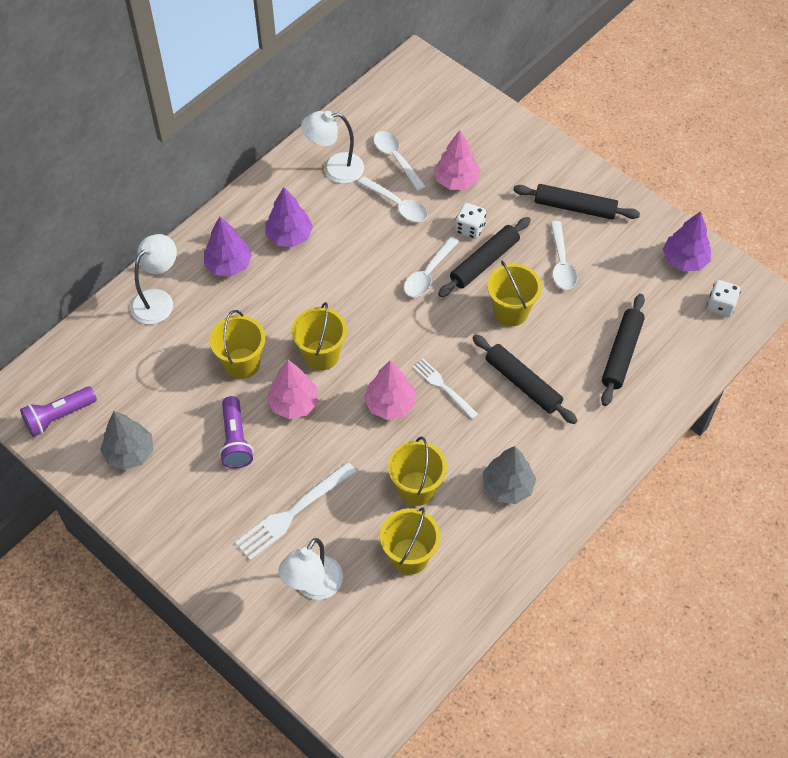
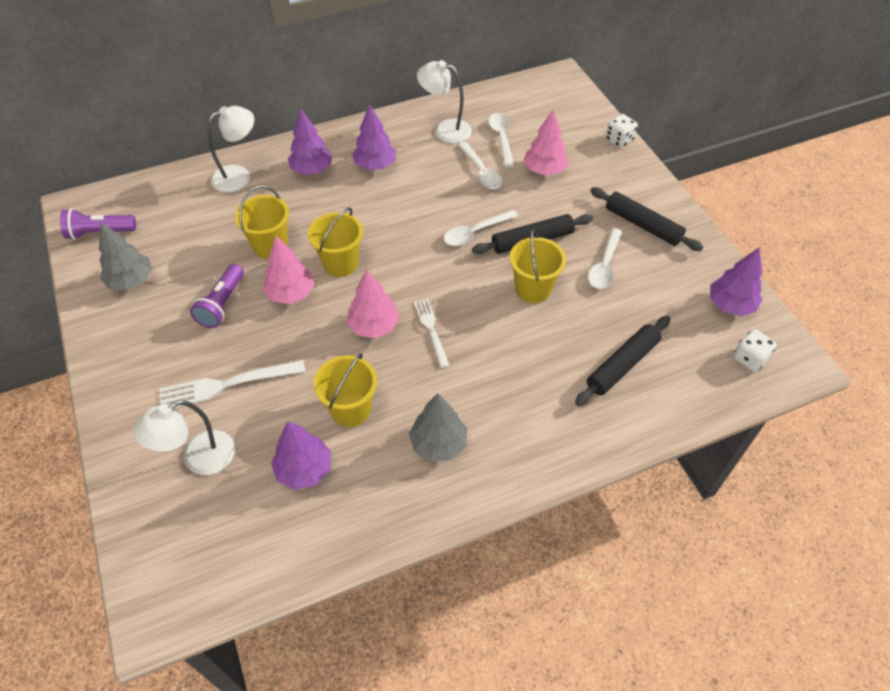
camera: 25 degrees right, 5 degrees down
(409, 556) = (304, 469): yellow bucket -> purple tree
(469, 228) = (534, 210): white dice -> white dice (619, 140)
(523, 383) = (508, 355): black rolling pin -> none

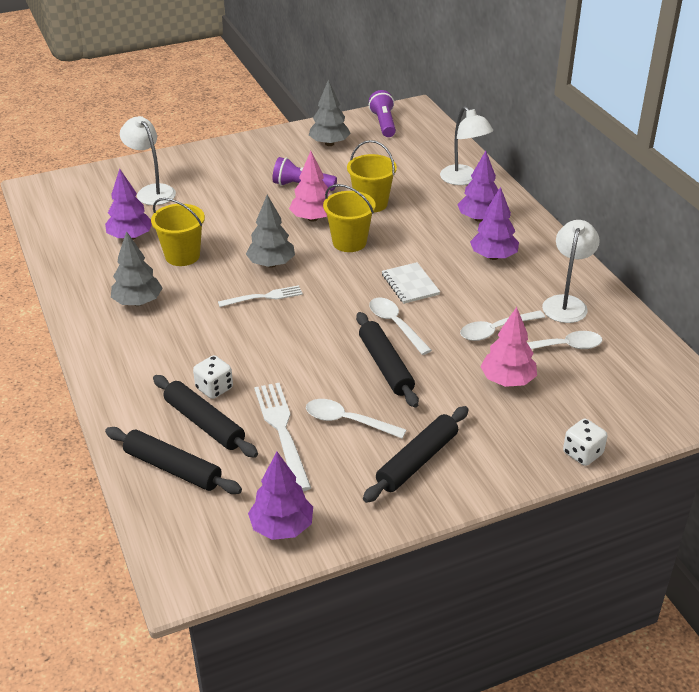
camera: 90 degrees right, 15 degrees down
(225, 385) = (217, 196): white fork -> white fork (281, 430)
(374, 326) = (271, 264): pink tree -> grey tree
(415, 221) = (410, 284): none -> white notebook
(533, 289) = (313, 364): yellow bucket -> none
(683, 384) = (173, 468): none -> black rolling pin
(749, 358) = (198, 531): white dice -> white dice (214, 388)

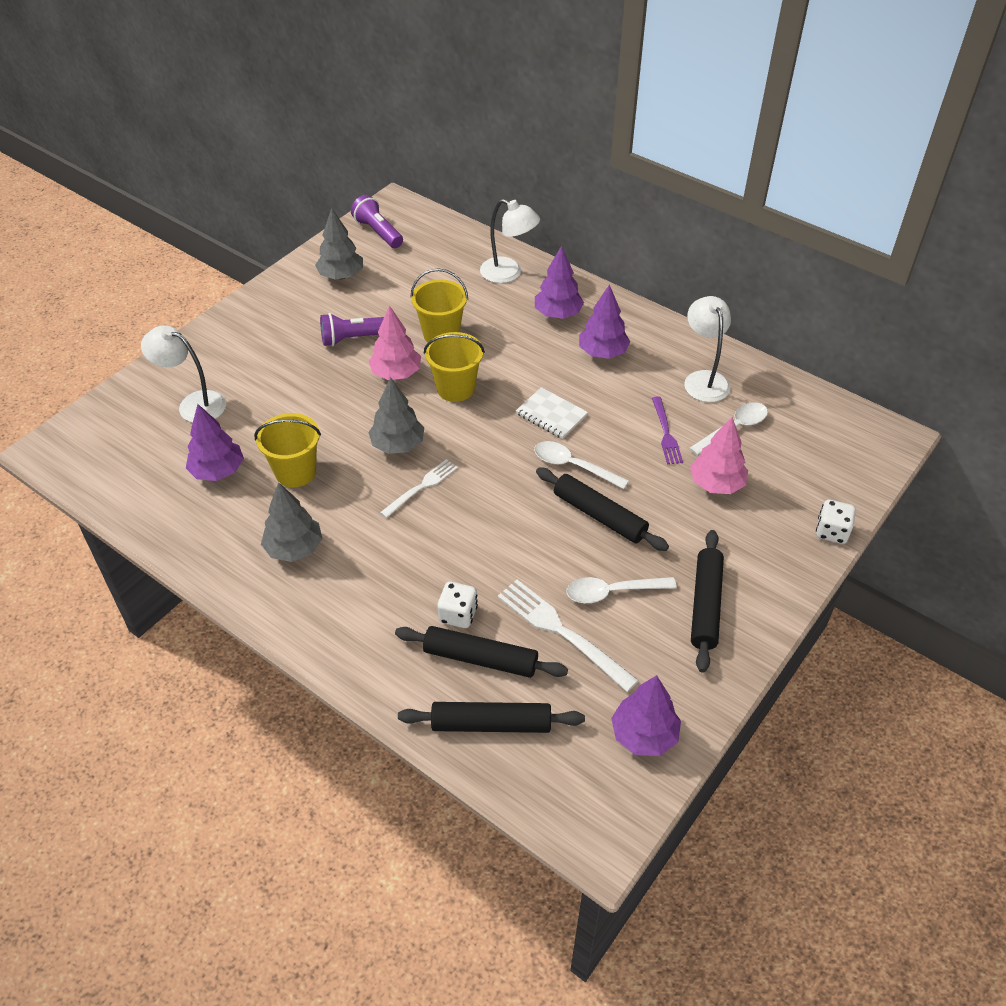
camera: 30 degrees left, 10 degrees up
(496, 330) = (666, 434): white spoon -> purple fork

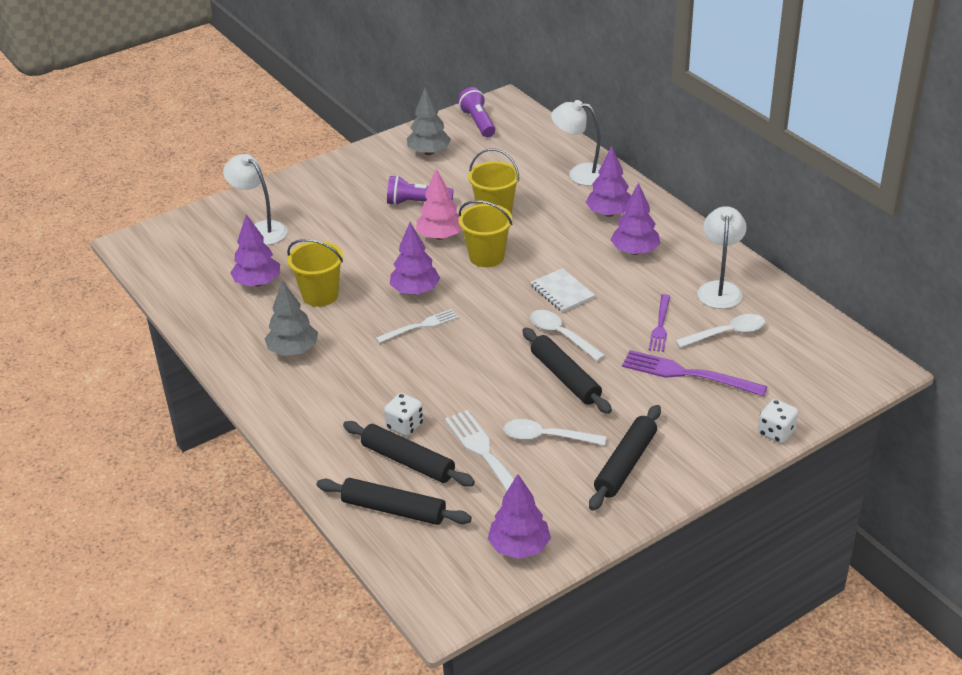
camera: 20 degrees right, 10 degrees down
(398, 445) = (415, 291): grey tree -> purple tree
(508, 273) = (580, 173): white lamp -> white lamp turned 150 degrees clockwise
(716, 484) = (686, 374): pink tree -> purple fork

